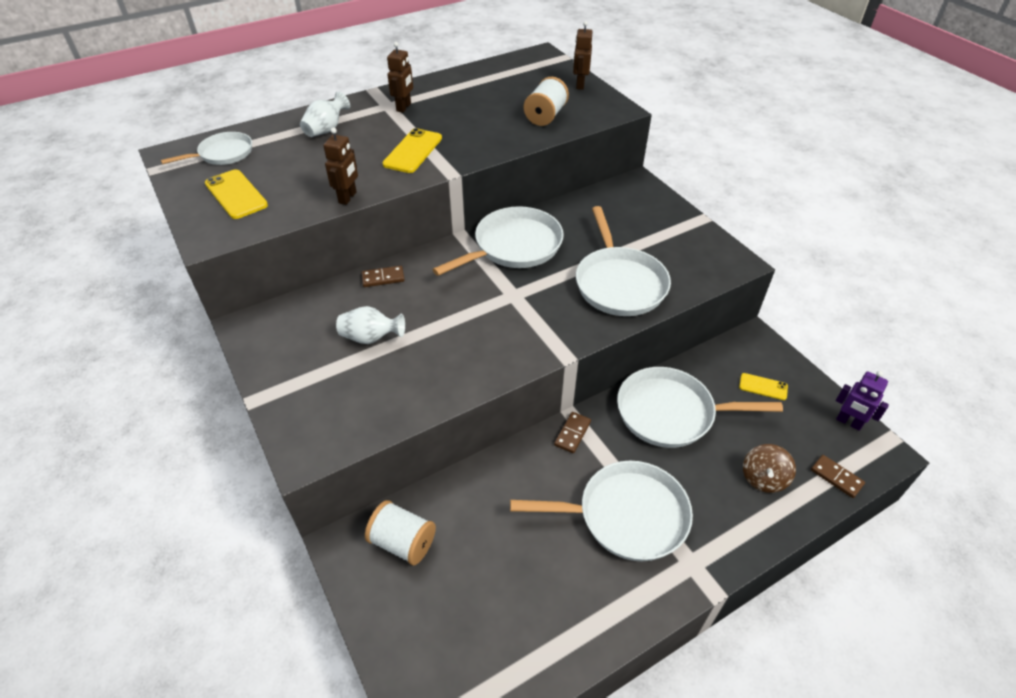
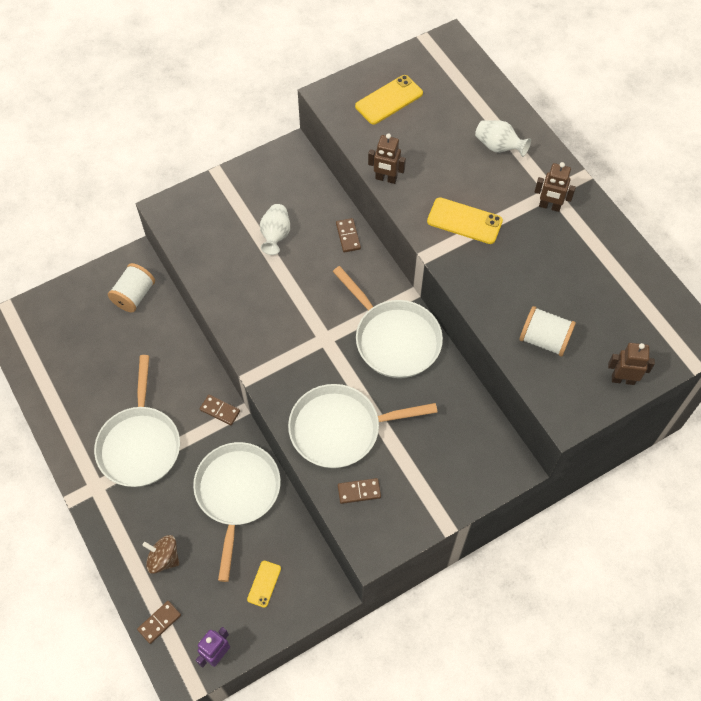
camera: 90 degrees right, 15 degrees up
(223, 154) = (451, 78): white pan -> none
(683, 270) = (359, 491): none -> brown domino

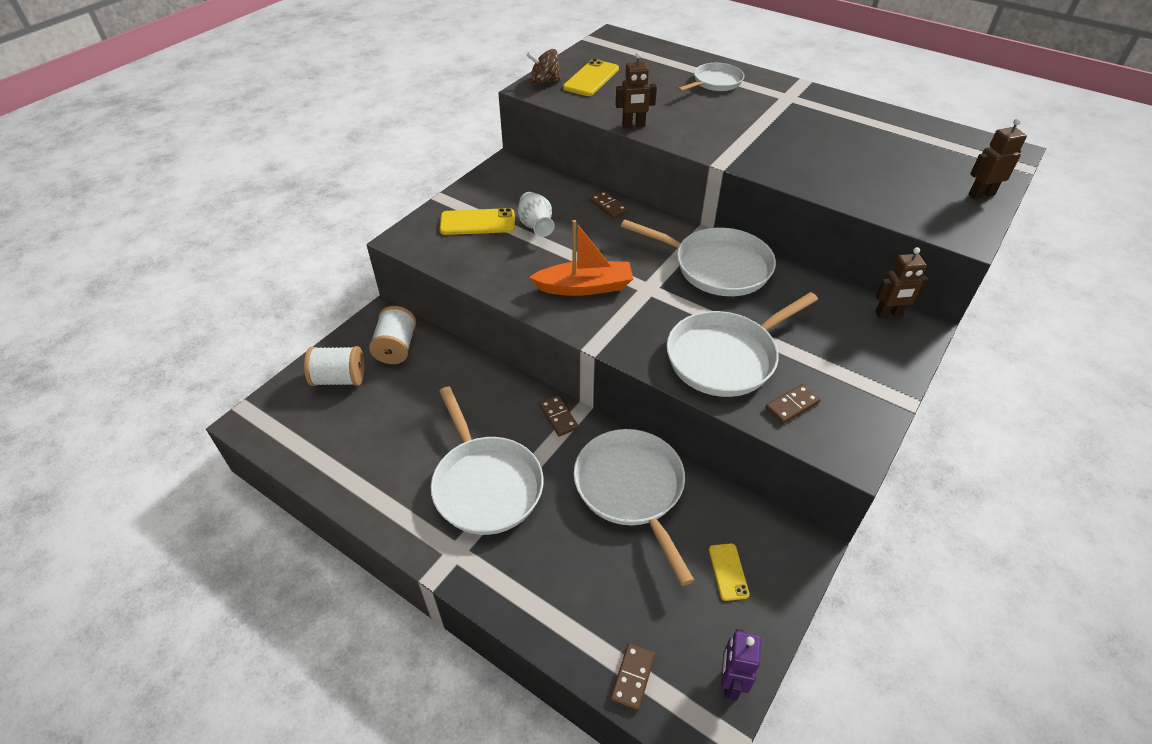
camera: 25 degrees left, 15 degrees down
(164, 558) = (590, 597): brown spinning top -> brown spinning top (544, 82)
(220, 410) = (558, 417): brown domino -> brown domino turned 60 degrees clockwise
(277, 317) = (585, 287): none -> orange boat
(464, 221) = (732, 133): yellow phone -> yellow phone (477, 222)
(498, 147) = (715, 82): white vase -> white pan
(544, 339) = (884, 189): white spool -> white spool (339, 379)
(549, 206) = (795, 105): brown robot -> brown robot (888, 314)

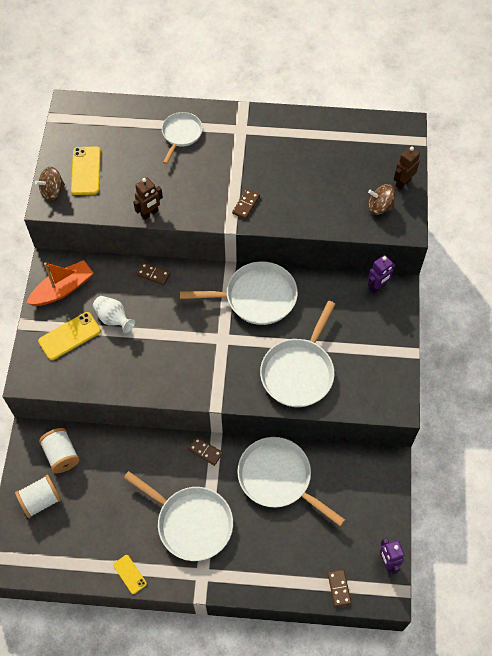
camera: 30 degrees left, 15 degrees up
(585, 287) = (181, 358): orange boat -> orange boat (62, 289)
(728, 571) = (357, 500): yellow phone -> yellow phone (130, 574)
(792, 405) = (352, 389): brown domino -> brown domino (246, 205)
(888, 314) = (377, 287): brown robot -> purple robot
(934, 205) = (379, 207): none -> brown spinning top

